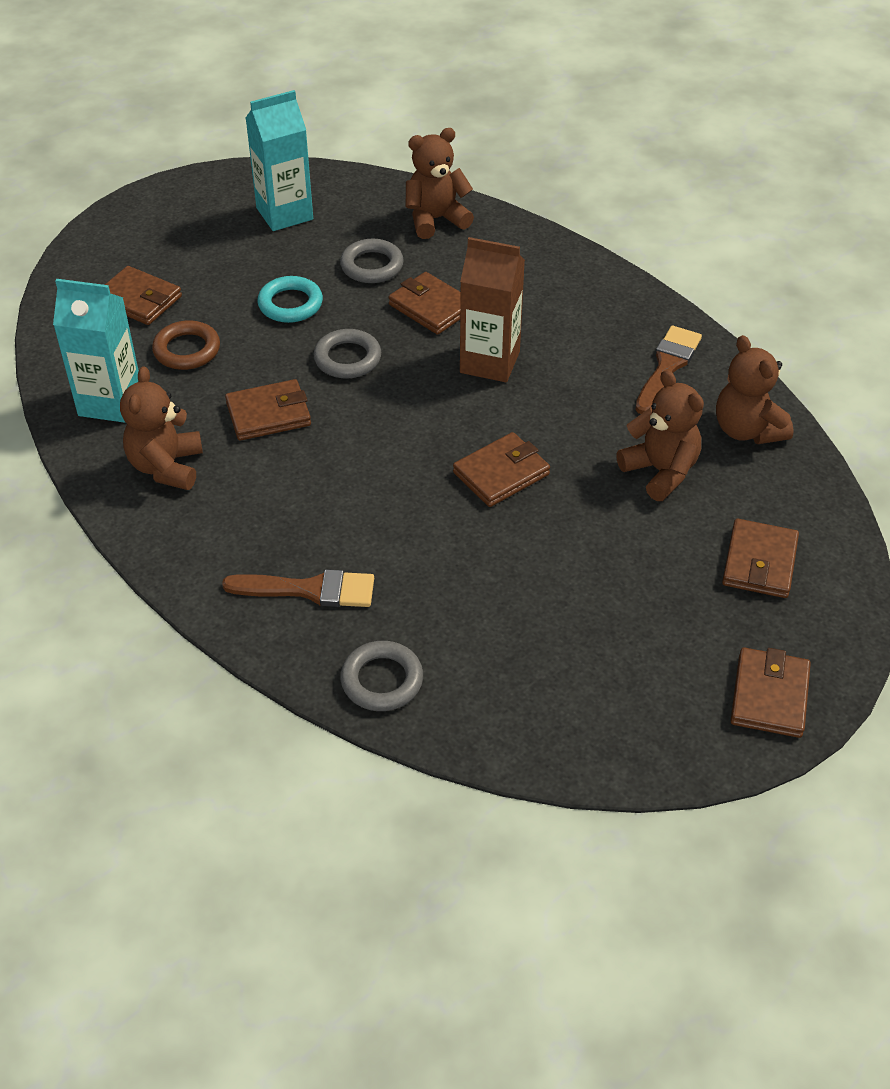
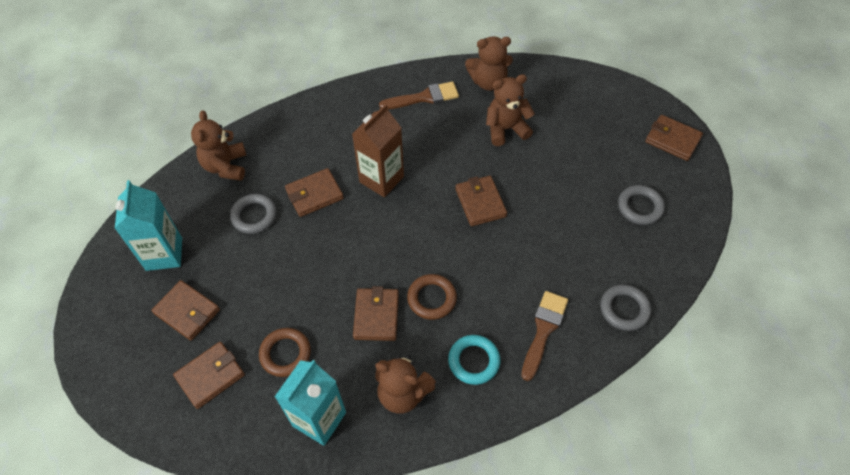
camera: 70 degrees left, 10 degrees up
(290, 304) = (269, 275): turquoise ring -> turquoise ring (474, 361)
(315, 460) = (432, 298): none -> brown ring
(347, 358) = (342, 255): grey ring -> grey ring (640, 207)
(667, 367) = (424, 97): brown brush -> brown brush turned 120 degrees clockwise
(759, 562) = (585, 112): brown wallet -> brown wallet (187, 312)

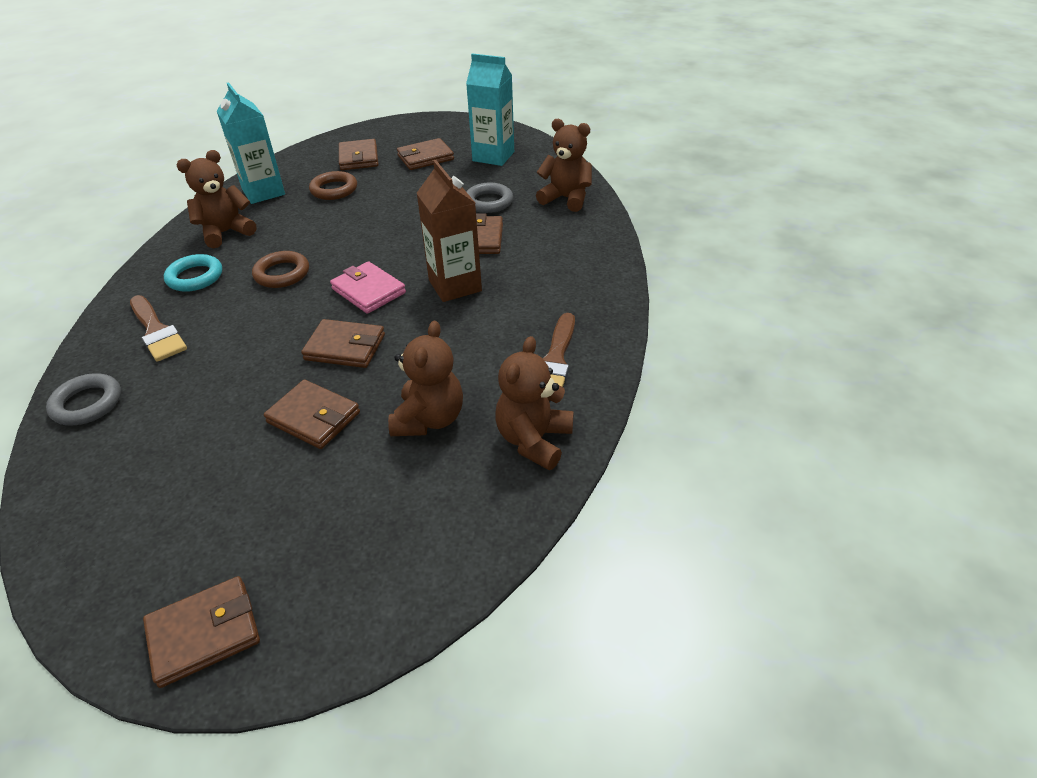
camera: 120 degrees right, 15 degrees down
(376, 316) = (307, 239): brown wallet -> brown wallet (314, 418)
(417, 226) = (368, 291): none -> pink wallet
(640, 207) = (163, 500): grey ring -> none

